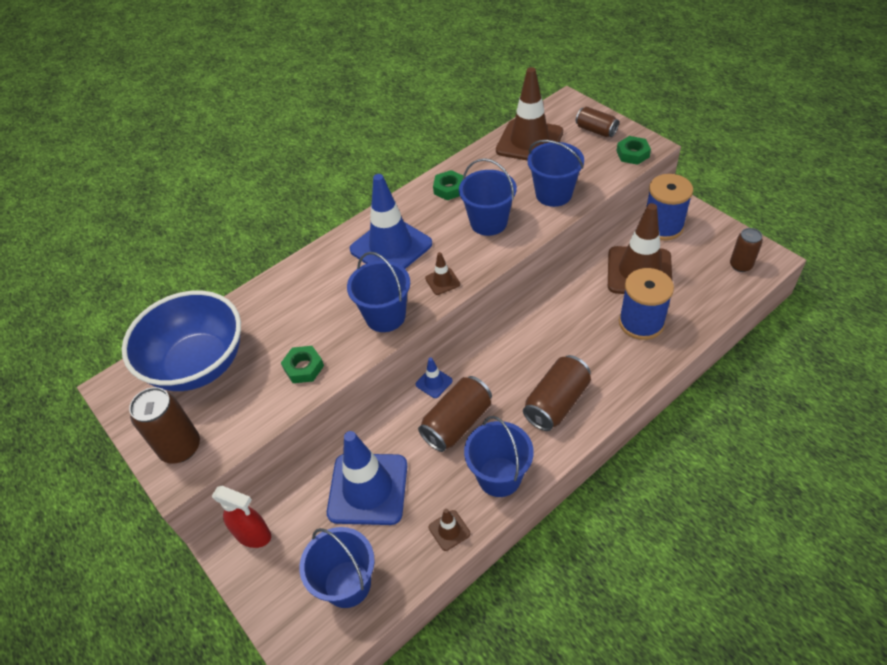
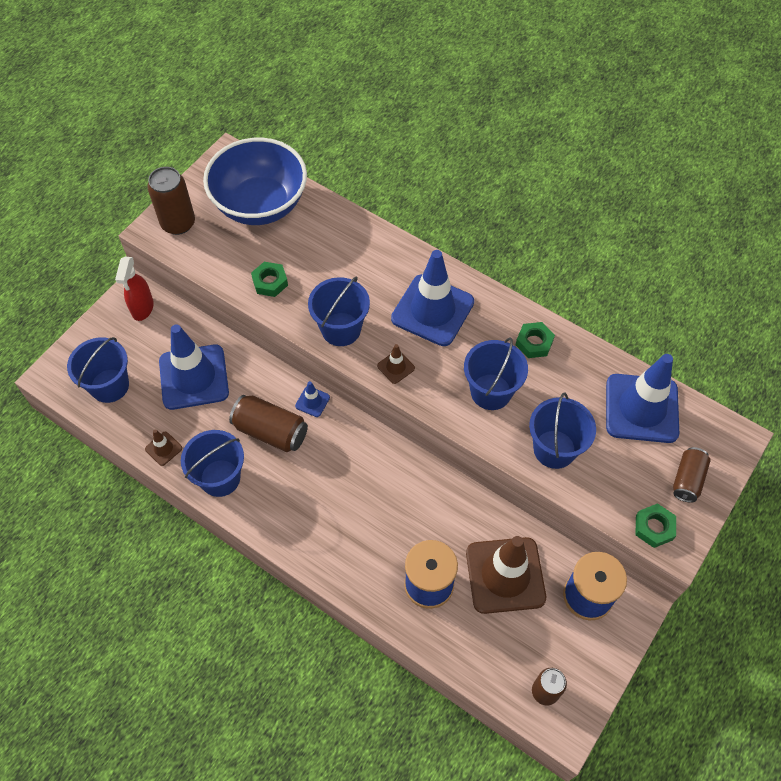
camera: 70 degrees right, 10 degrees up
(529, 141) = (641, 408): brown traffic cone -> blue traffic cone
(556, 402) = (308, 514): brown can -> none

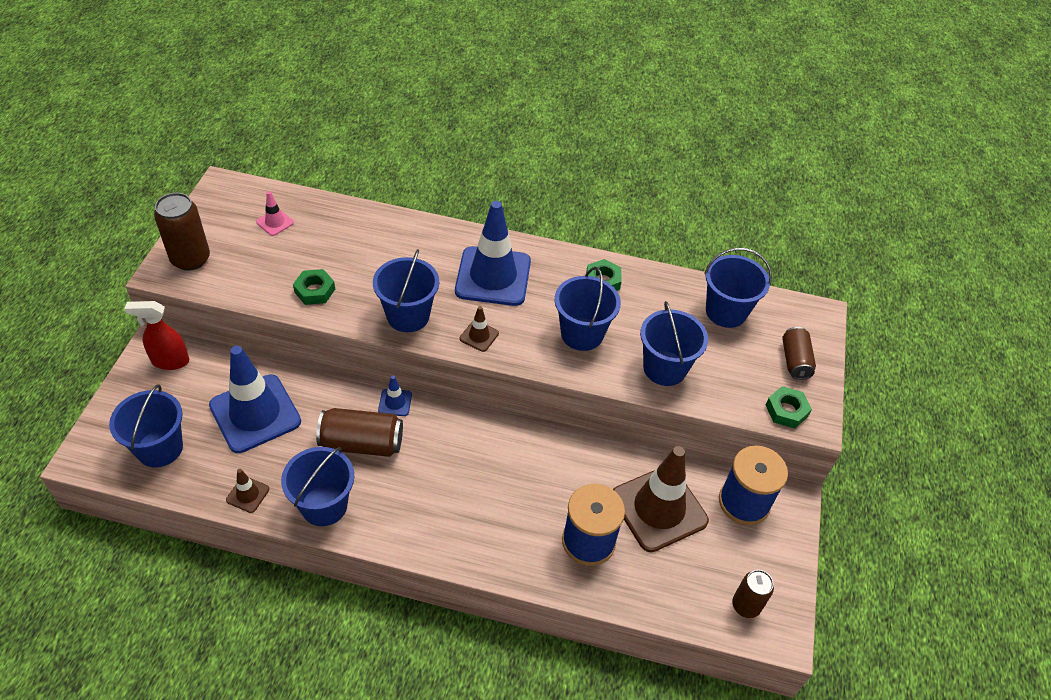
camera: 25 degrees left, 10 degrees down
(142, 308) = (170, 361): red spray bottle -> red spray bottle turned 105 degrees clockwise
(260, 204) = (275, 222): blue bowl -> pink traffic cone
(641, 408) = (726, 312): blue traffic cone -> blue bucket

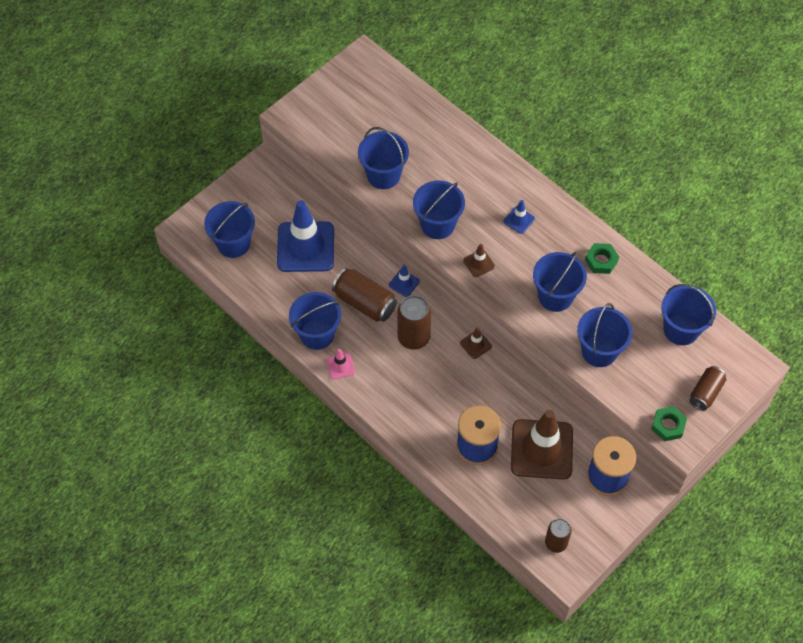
camera: 35 degrees right, 10 degrees up
(170, 361) = (269, 181): red spray bottle -> none
(190, 259) = (311, 112): brown can -> brown can (413, 337)
(247, 494) = (273, 303): brown traffic cone -> brown traffic cone (475, 344)
(275, 222) = (385, 105): pink traffic cone -> pink traffic cone (340, 366)
(314, 290) = (383, 175): green nut -> blue bucket
(493, 276) = (519, 220): blue traffic cone -> blue traffic cone, size x0.42

